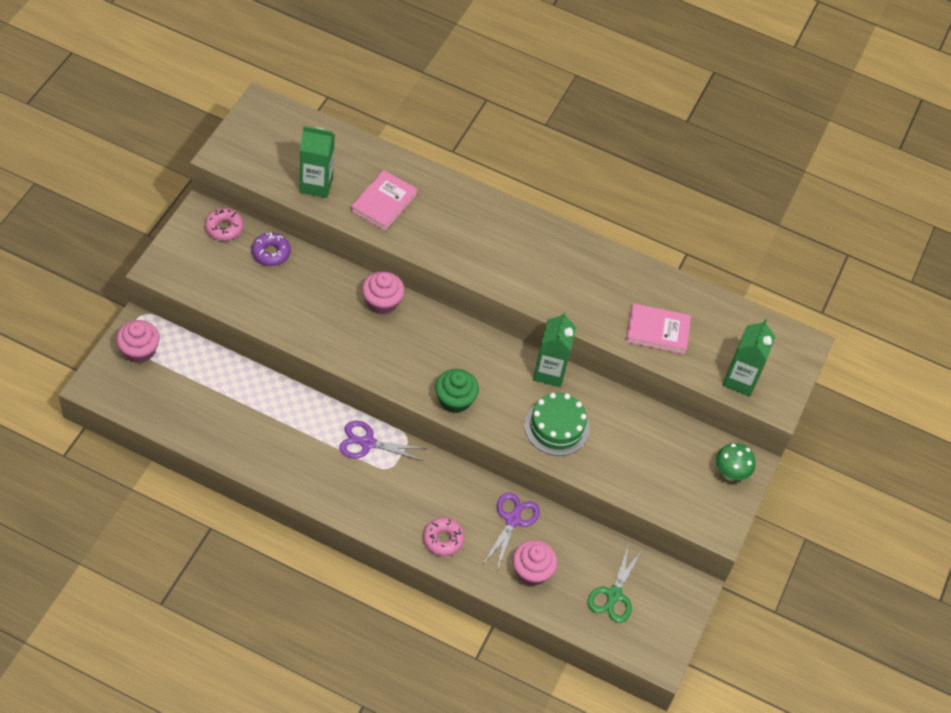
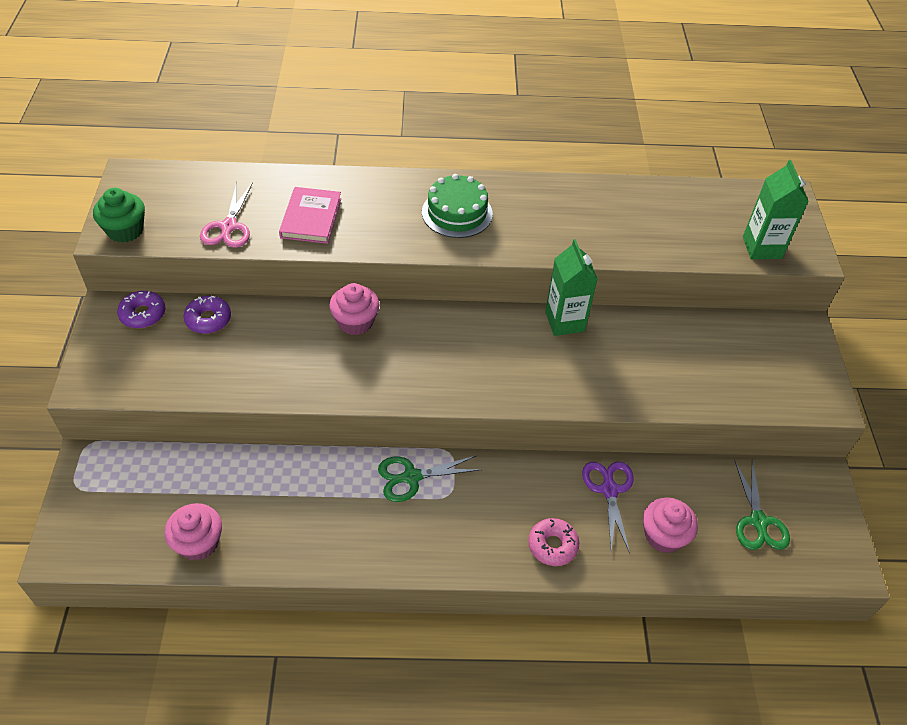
camera: 20 degrees left, 5 degrees down
(139, 350) = (99, 487): pink cupcake -> pink cupcake (198, 542)
(224, 228) = (143, 314): pink donut -> purple donut
(316, 184) = (229, 226): green carton -> pink scissors
(367, 443) = (411, 477): purple scissors -> green scissors
(455, 400) = (489, 388): green cupcake -> green cupcake (125, 230)
(556, 427) = (607, 371): green cake -> green cake (457, 213)
(657, 331) = (655, 234): pink book -> none
(730, 473) = (796, 345): green mushroom -> none

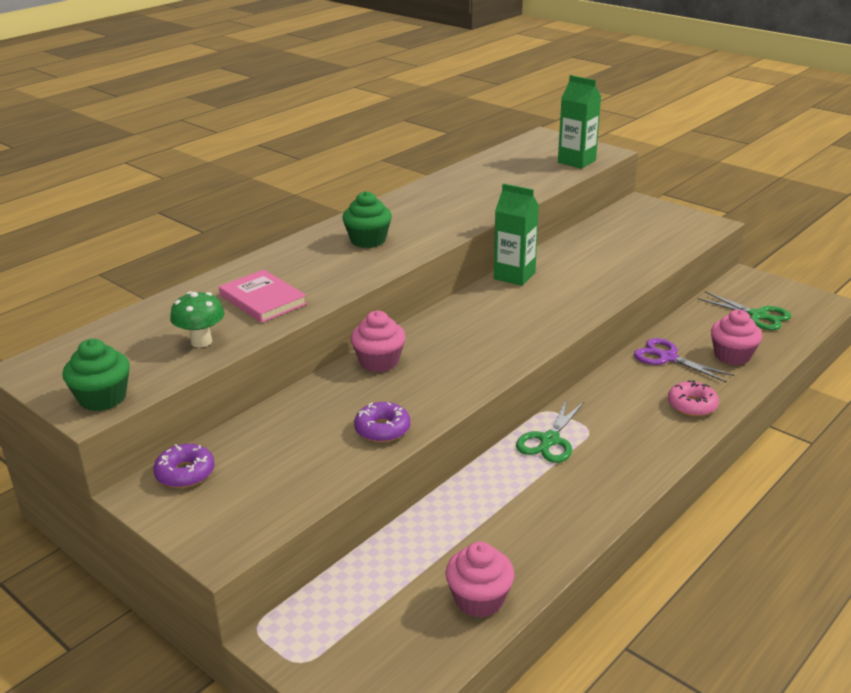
camera: 45 degrees left, 20 degrees down
(208, 319) = (255, 436): purple donut -> purple donut (382, 429)
(229, 226) = (201, 341): pink scissors -> green mushroom
(457, 213) = (368, 240): green cake -> green cupcake

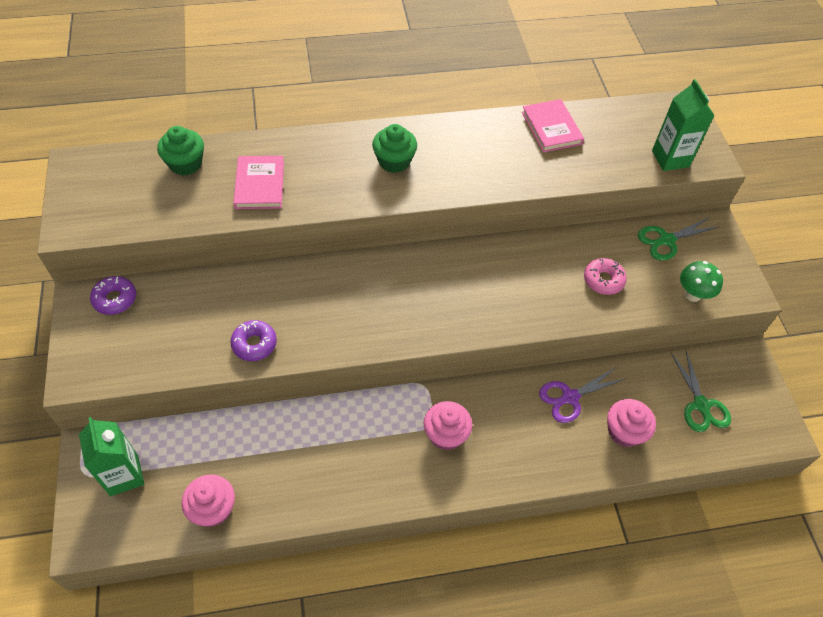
camera: 35 degrees right, 25 degrees up
(102, 398) = (83, 221): green cupcake -> green cupcake (185, 164)
(201, 341) = (183, 204): green mushroom -> green mushroom (692, 294)
(379, 362) = (318, 277): pink cupcake -> pink cupcake (446, 434)
(467, 178) = (551, 128): none -> pink book
(514, 276) = (506, 249): green carton -> green carton (124, 475)
(549, 440) = (394, 414): green scissors -> green scissors (666, 240)
(667, 358) = (570, 397): purple scissors -> purple scissors turned 105 degrees counterclockwise
(692, 405) = (531, 457): pink donut -> pink donut (603, 280)

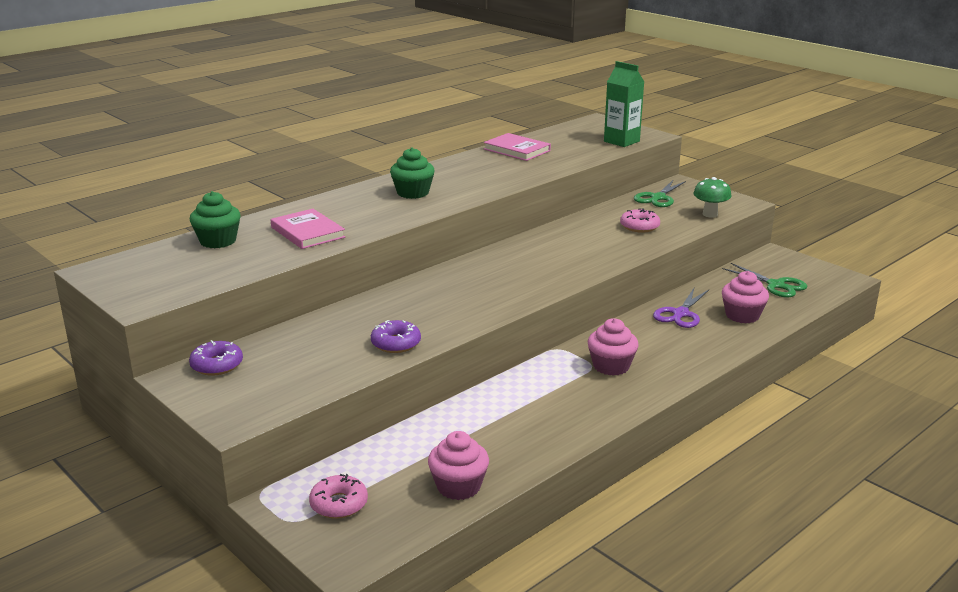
camera: 30 degrees left, 30 degrees down
(124, 475) = (339, 504): green carton -> pink donut

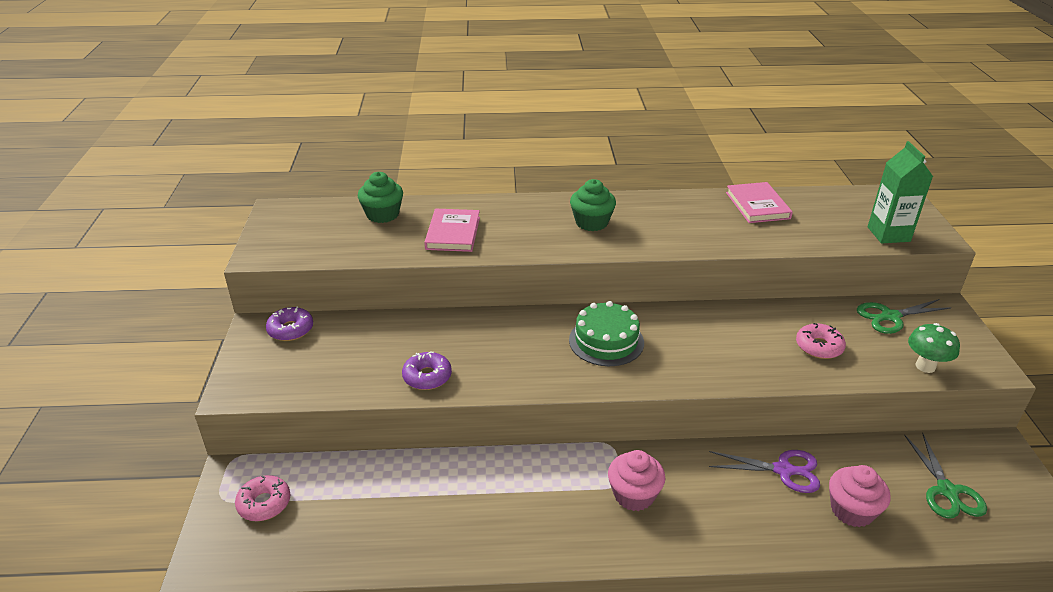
camera: 40 degrees right, 10 degrees up
(458, 486) = (356, 546): pink cupcake -> none
(500, 273) = (606, 341): none -> green cake
(680, 314) = (783, 470): purple scissors -> purple scissors turned 150 degrees counterclockwise

